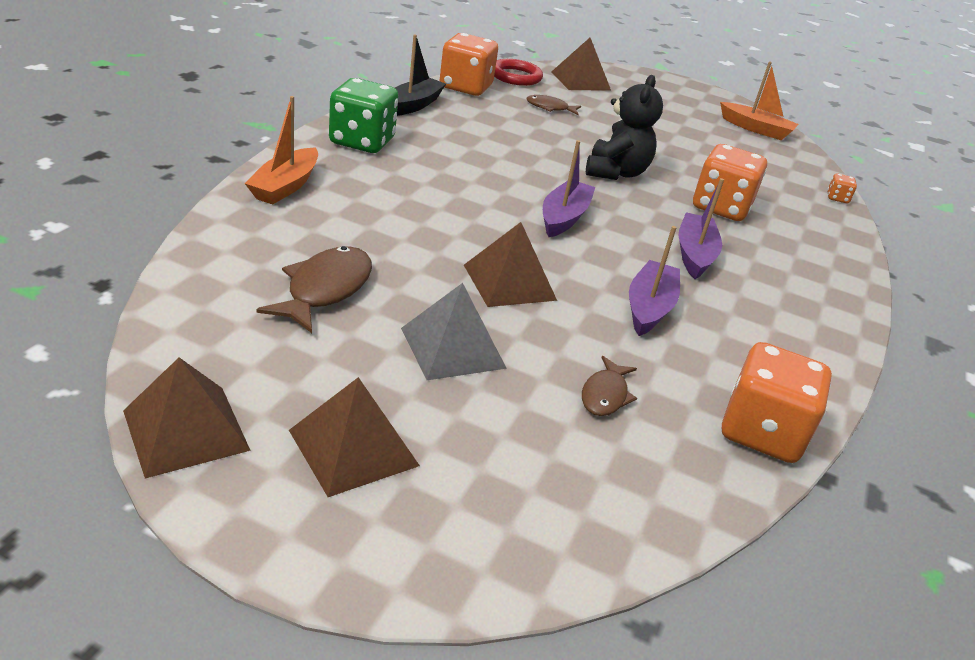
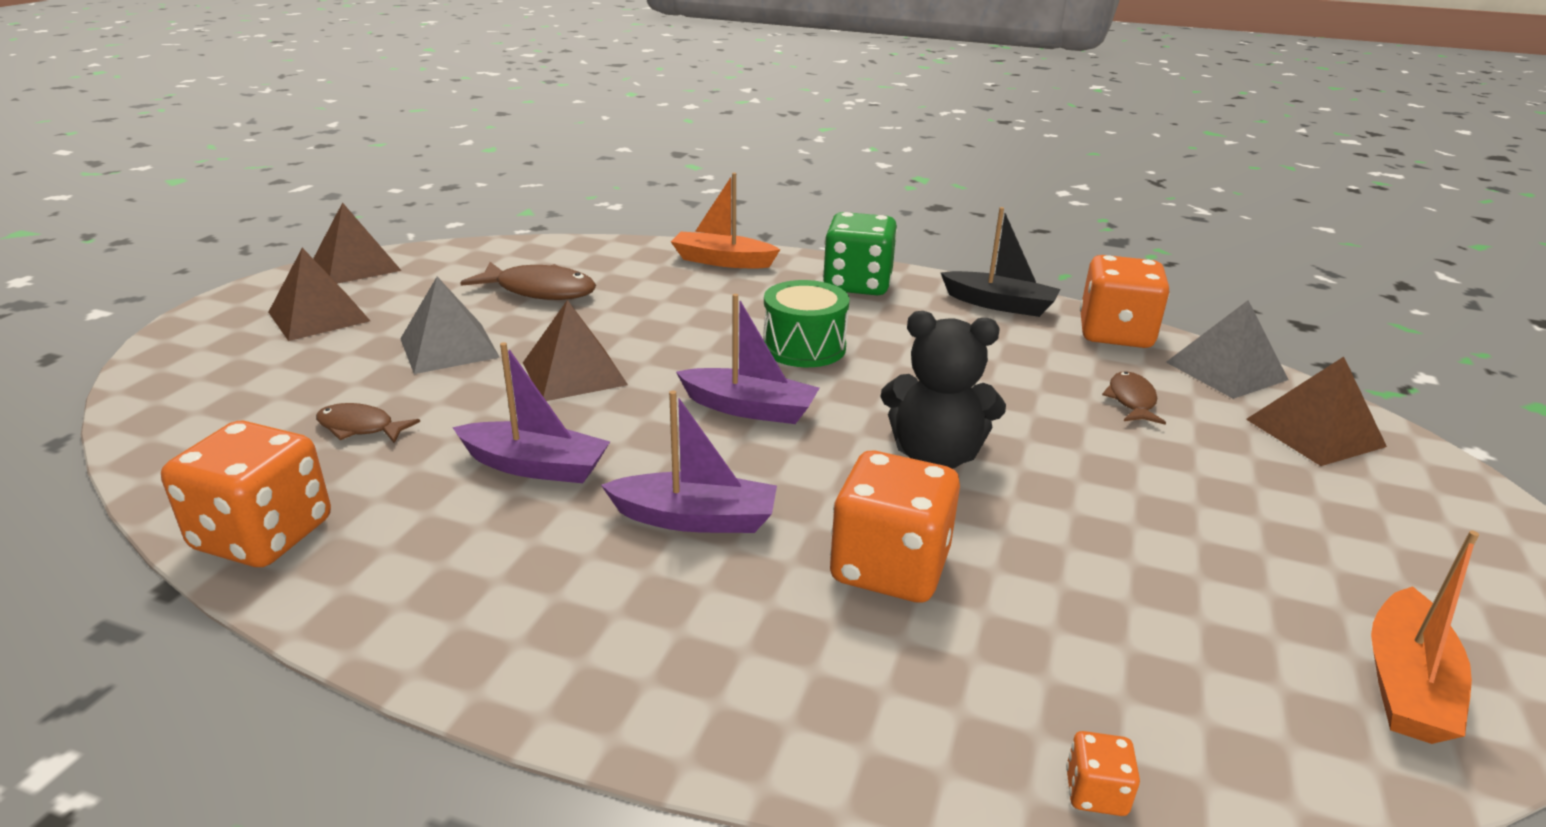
camera: 90 degrees right, 5 degrees down
(472, 183) = (804, 347): none -> green drum
(515, 76) = (1226, 371): red ring -> grey pyramid

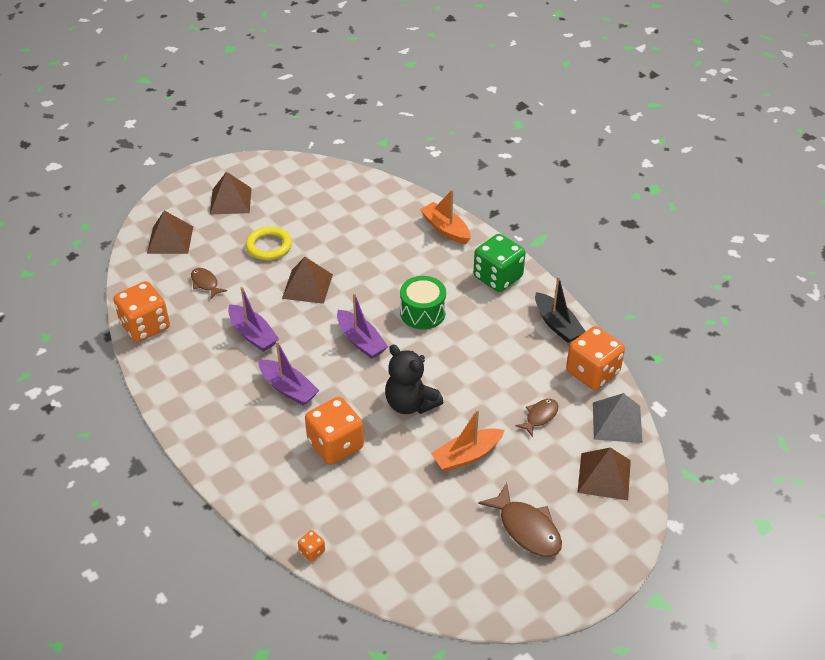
camera: 35 degrees right, 15 degrees up
(356, 266) = (268, 165): brown pyramid -> brown pyramid (170, 240)
(449, 348) = (269, 246): grey pyramid -> yellow ring
(540, 291) = (336, 219): brown fish -> brown fish (526, 528)
(1406, 684) = (461, 582): orange boat -> orange boat (467, 456)

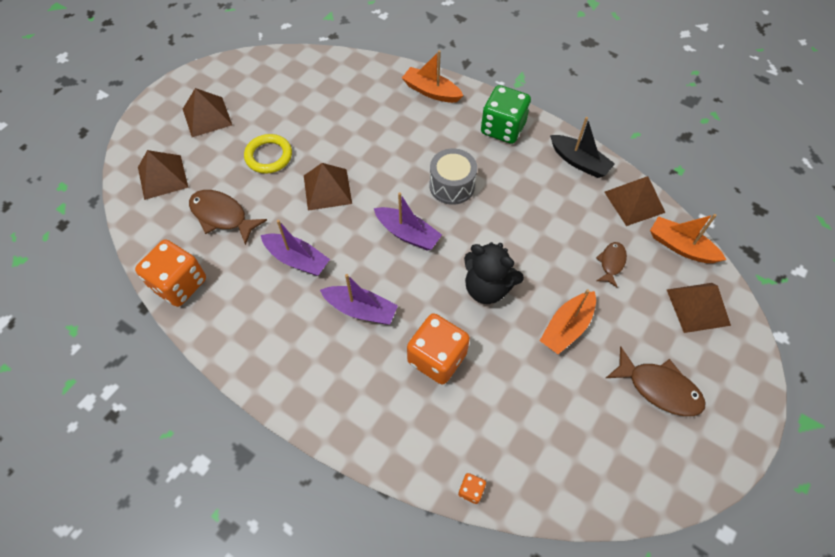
camera: 20 degrees left, 15 degrees up
(205, 283) = (222, 216): brown fish -> brown fish, size x1.68
(422, 313) = (452, 185): green drum -> grey drum
(592, 372) = (634, 202): orange dice -> brown pyramid
(617, 422) = (681, 247): grey pyramid -> orange boat

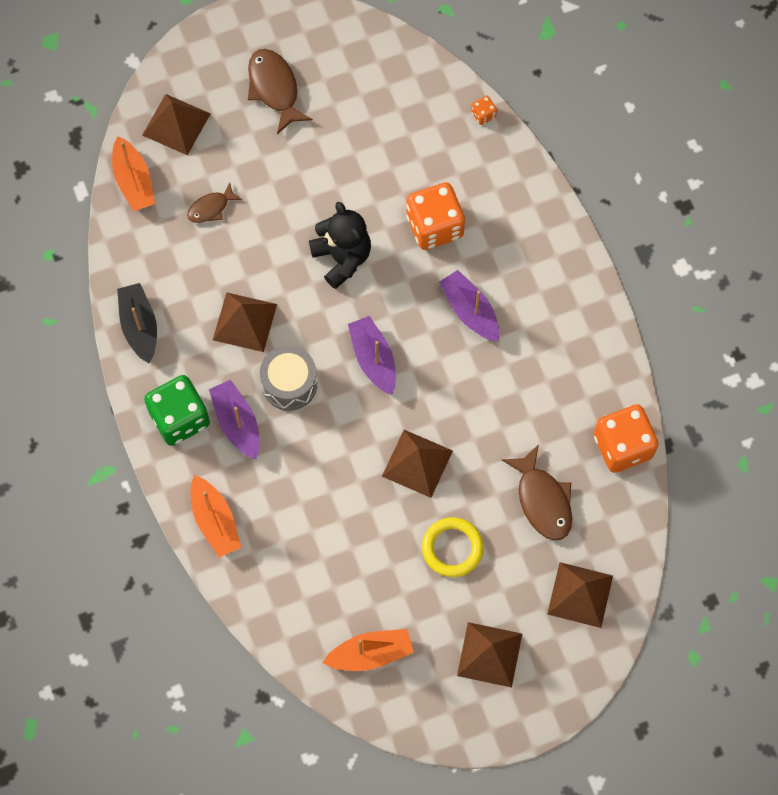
camera: 145 degrees left, 10 degrees up
(297, 259) = (496, 400): purple boat -> purple boat (237, 423)
(567, 327) = (303, 180): orange boat -> orange boat (370, 654)
(634, 202) = (130, 250): brown pyramid -> brown pyramid (245, 322)

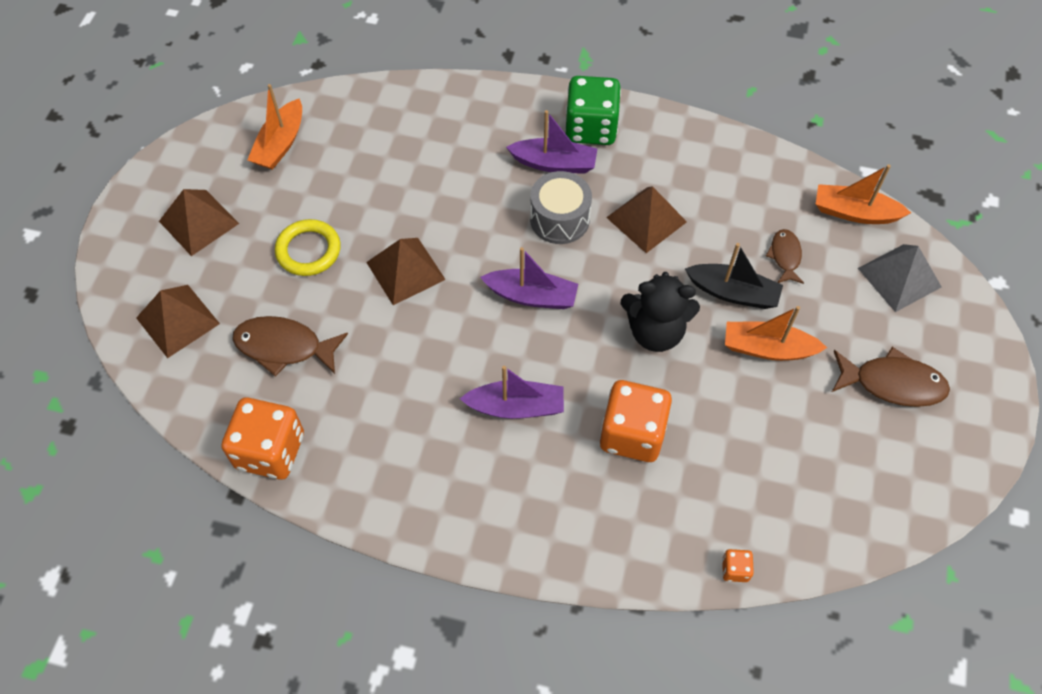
camera: 125 degrees right, 10 degrees down
(139, 326) = (699, 144): black boat -> black boat (733, 292)
(176, 124) = (899, 277): brown pyramid -> grey pyramid
(215, 521) = (481, 105): orange boat -> orange boat (767, 348)

